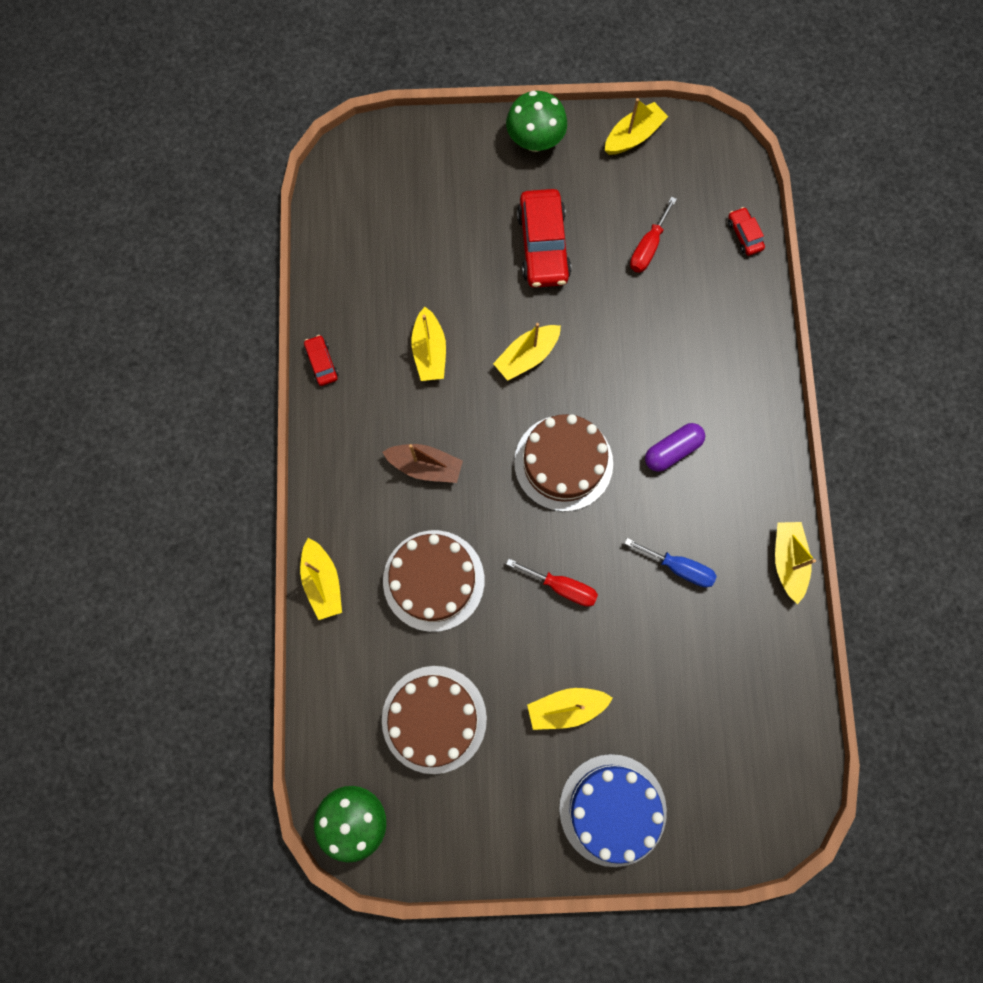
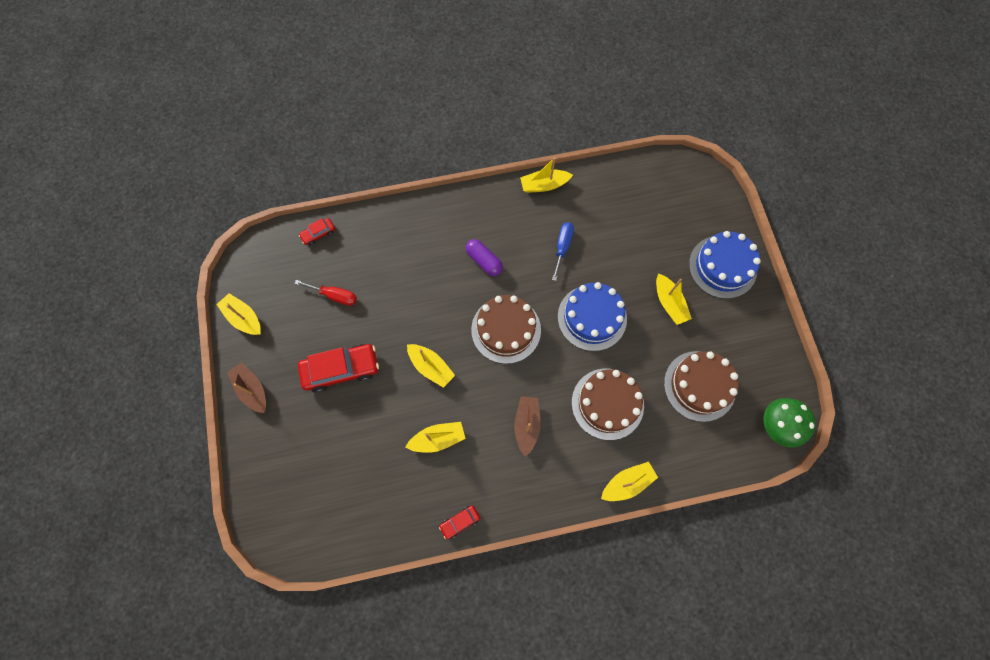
camera: 100 degrees left, 5 degrees down
(535, 141) = (252, 390): green mushroom -> brown boat
(562, 587) = (592, 317): red screwdriver -> blue cake

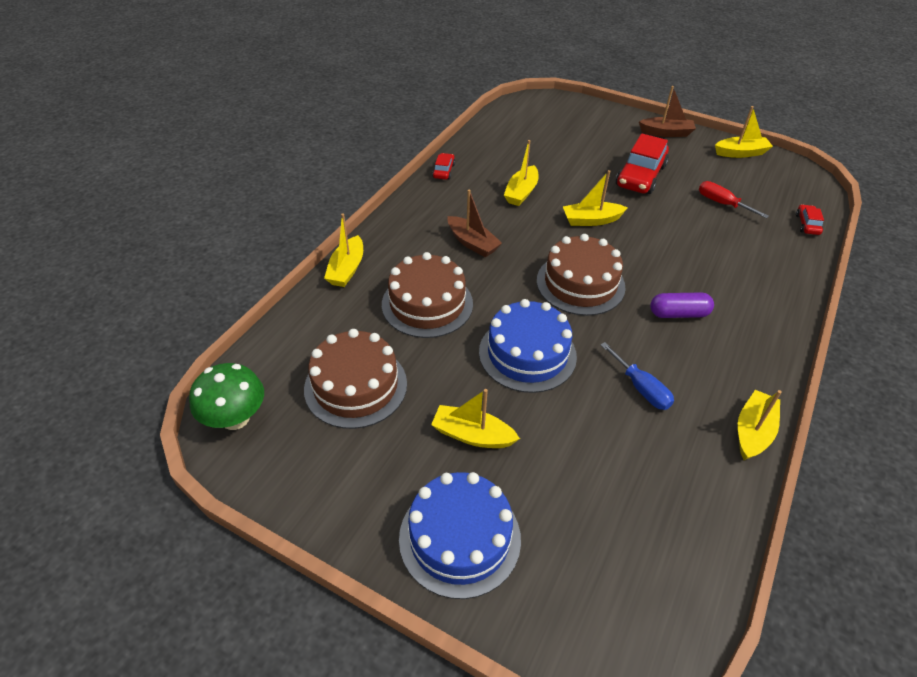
camera: 130 degrees right, 25 degrees down
(334, 296) = (722, 203): red screwdriver -> red screwdriver turned 75 degrees clockwise

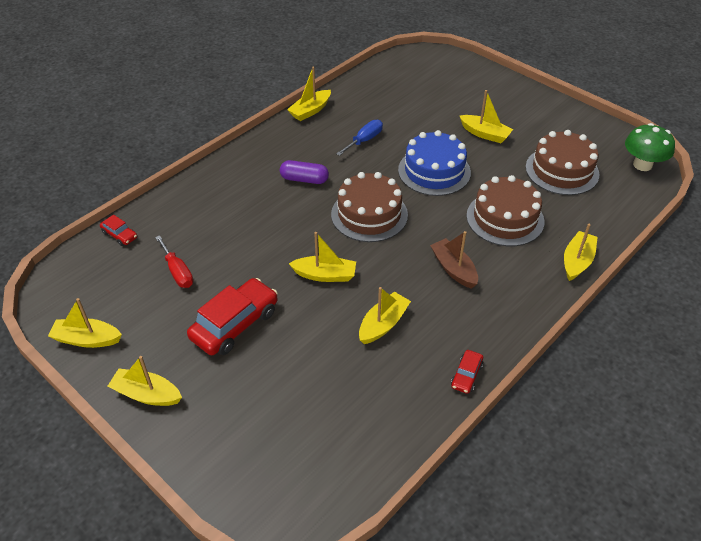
camera: 165 degrees left, 0 degrees up
(460, 538) = (500, 96): blue cake -> none
(641, 388) = (364, 140): blue screwdriver -> blue screwdriver turned 60 degrees clockwise
(666, 133) = (147, 394): brown boat -> yellow boat
(807, 224) = (120, 235): red car -> red car turned 75 degrees counterclockwise

